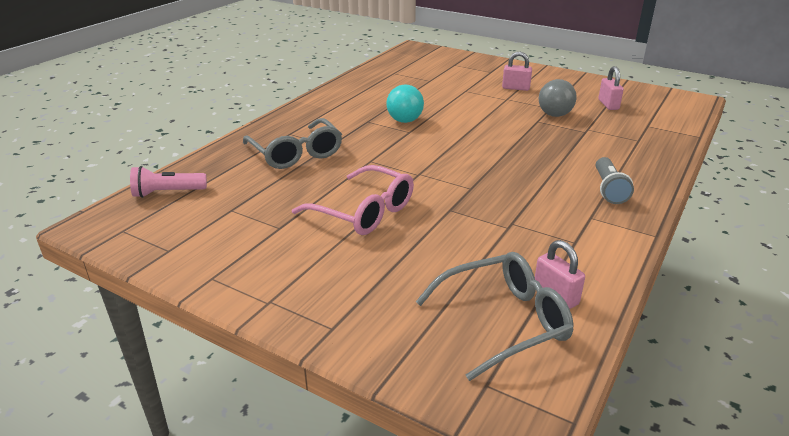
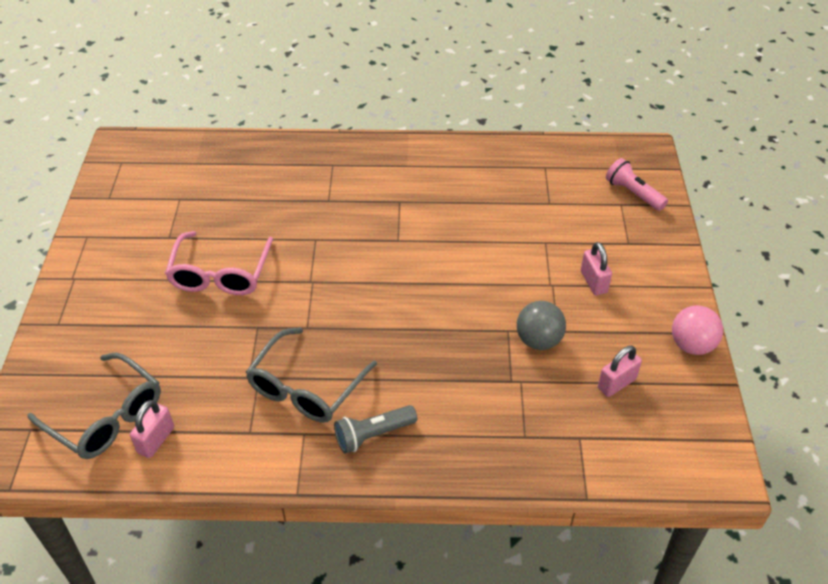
camera: 60 degrees right, 15 degrees up
(167, 193) = (184, 153): pink flashlight -> pink flashlight (633, 193)
(296, 154) = (295, 188): grey glasses -> grey glasses (306, 388)
(405, 121) = (421, 226): turquoise ball -> none
(590, 80) = (691, 345): none -> pink ball

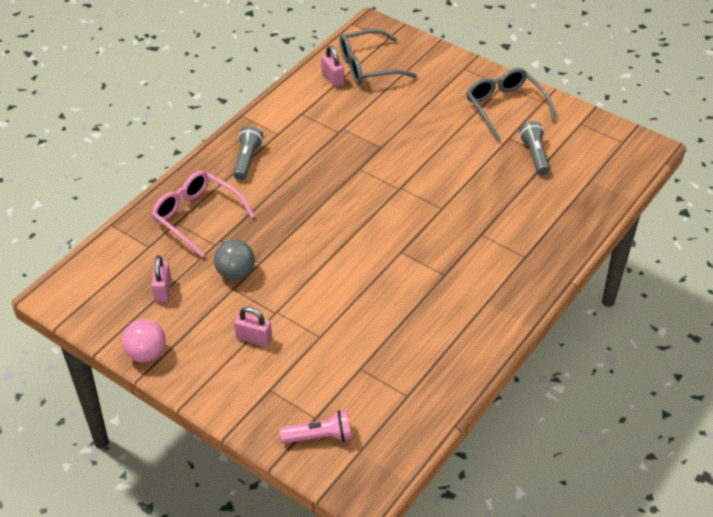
camera: 125 degrees right, 0 degrees up
(184, 210) = (534, 155): none -> grey flashlight
(220, 274) = (447, 148): pink glasses -> pink glasses (197, 216)
(306, 388) = (310, 147): grey glasses -> grey glasses (505, 107)

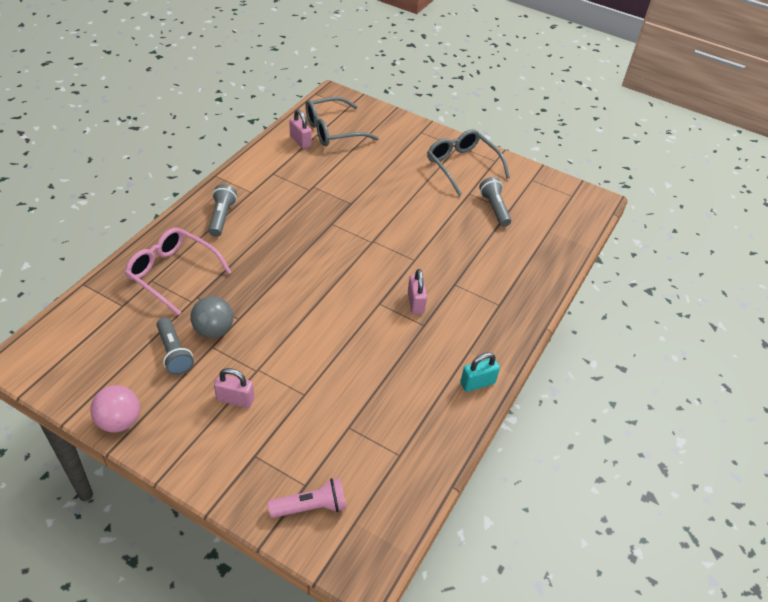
camera: 10 degrees left, 0 degrees up
(163, 290) = (137, 351): pink padlock -> pink padlock (415, 303)
(197, 293) = (174, 353): none -> grey flashlight
(492, 333) = (477, 383): none -> turquoise padlock

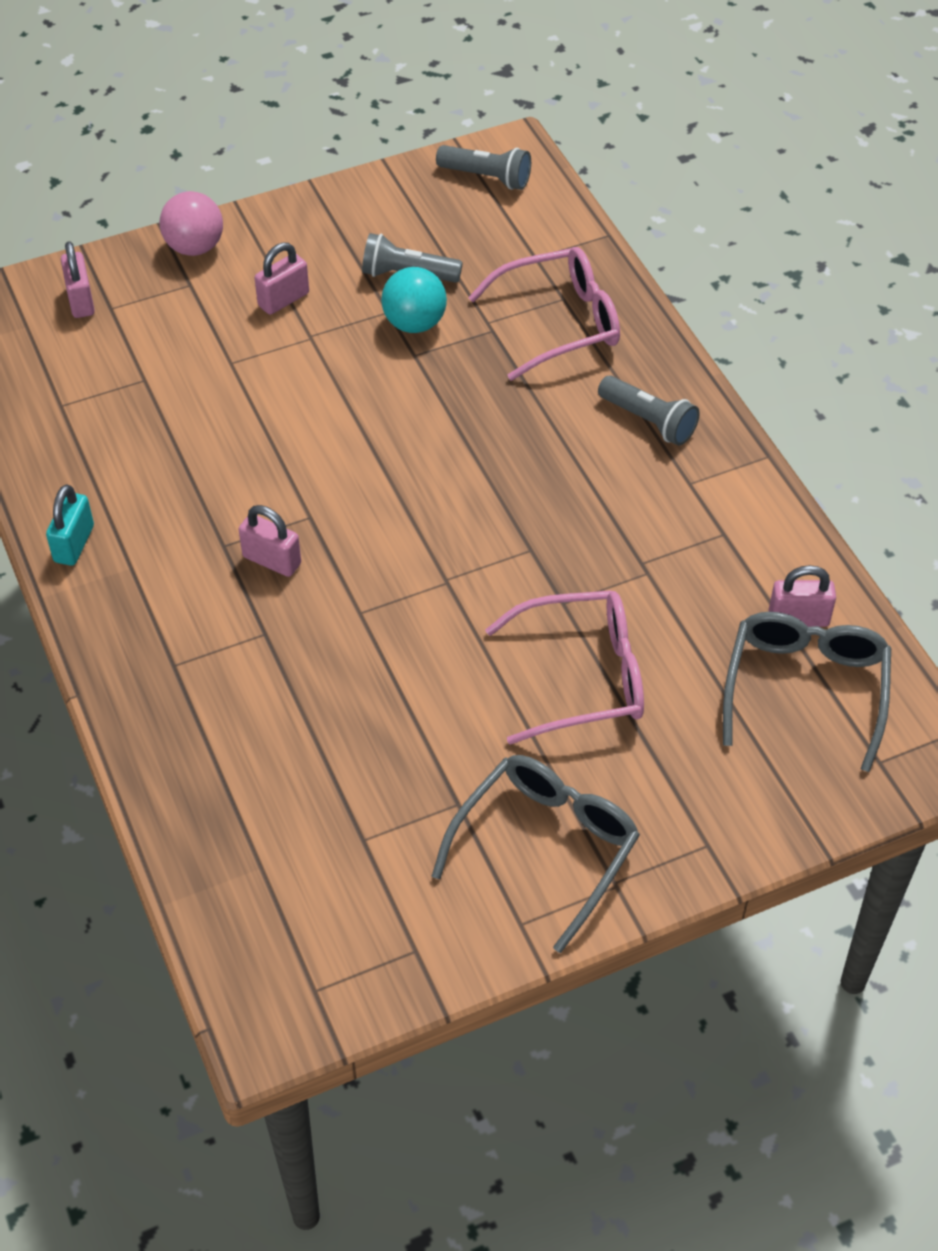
camera: 130 degrees right, 5 degrees up
(119, 421) = (343, 199): pink ball -> pink ball (195, 247)
(214, 330) = (414, 323): grey ball -> turquoise ball
(311, 506) = (81, 300): pink flashlight -> pink padlock
(382, 184) = (583, 677): none -> pink glasses
(462, 166) = (546, 847): grey glasses -> grey glasses turned 60 degrees counterclockwise
(494, 208) = (386, 817): grey flashlight -> grey flashlight (487, 177)

